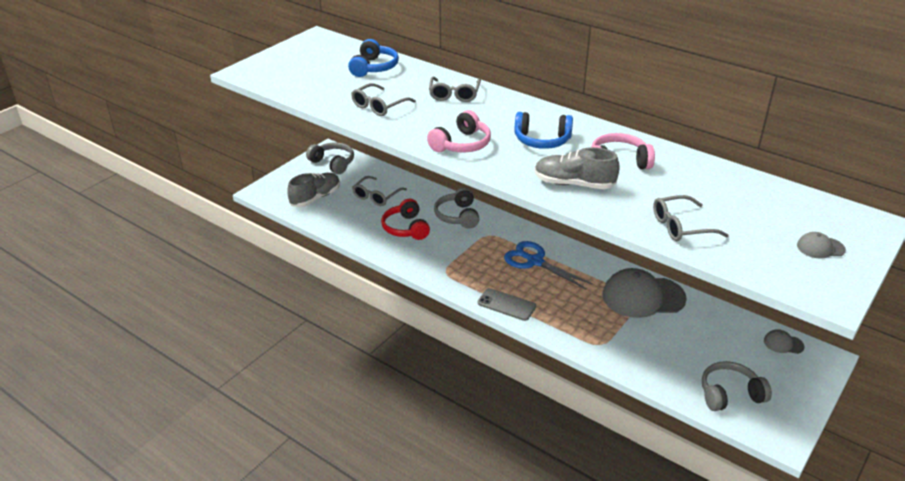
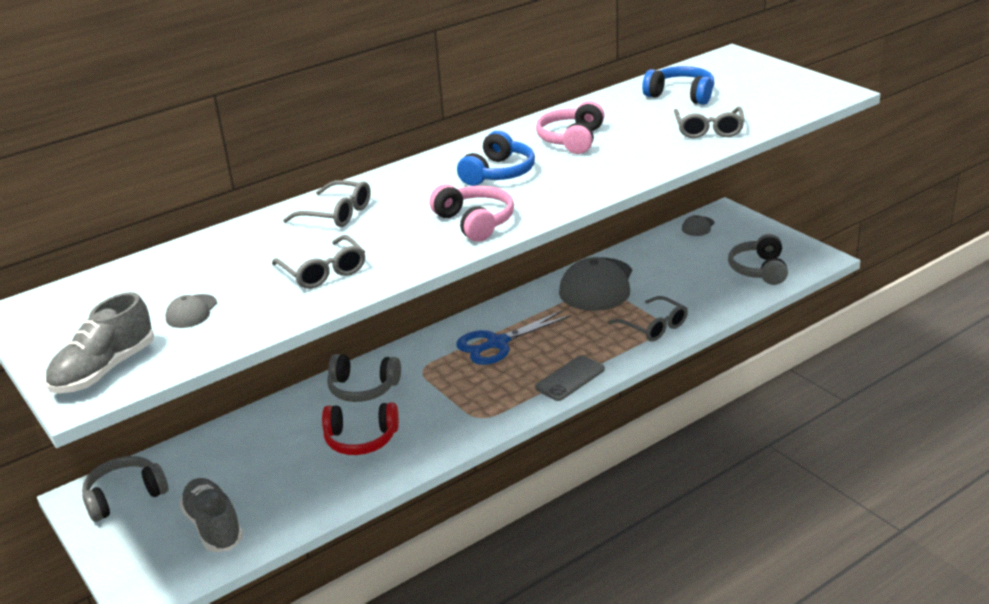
camera: 70 degrees left, 5 degrees down
(374, 67) = (194, 267): blue headphones -> blue headphones (681, 95)
(376, 196) = (259, 458): grey glasses -> grey glasses (654, 327)
(574, 184) = (605, 168): grey shoe -> grey shoe (104, 370)
(820, 248) = (762, 82): grey cap -> grey cap (191, 311)

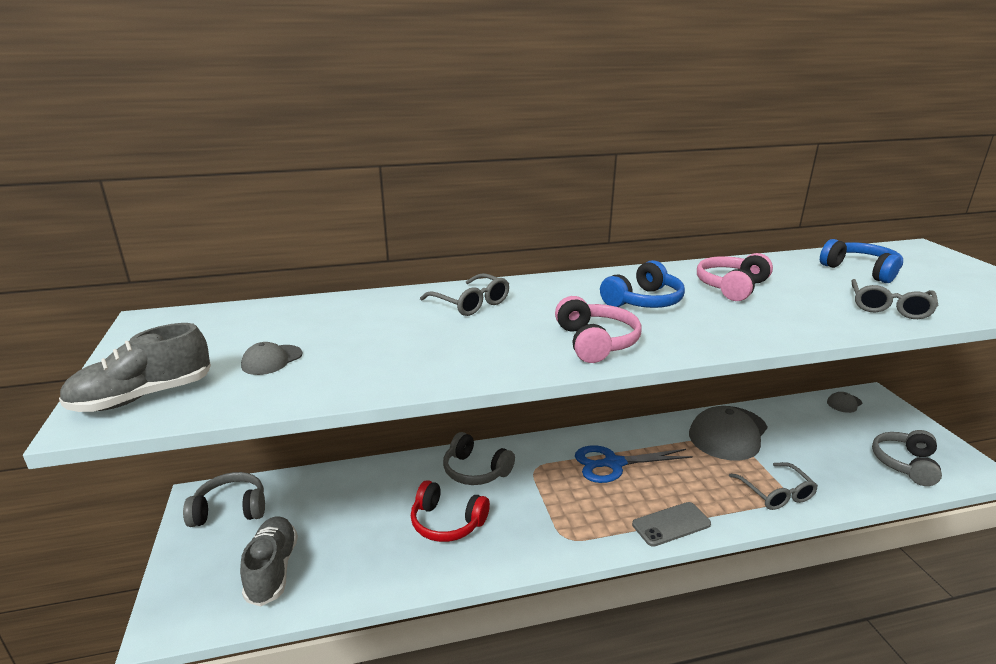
camera: 20 degrees right, 5 degrees down
(323, 272) = (417, 354): grey glasses -> none

